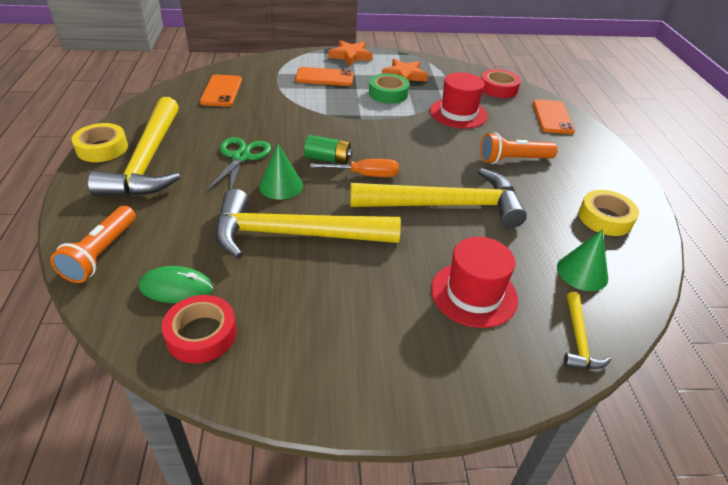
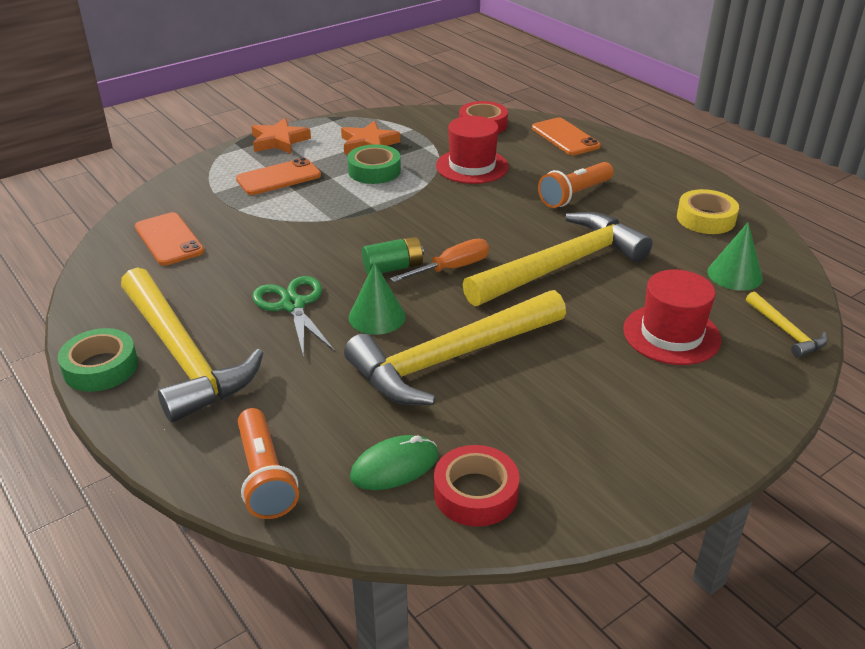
camera: 30 degrees left, 5 degrees down
(102, 148) = (101, 367): yellow tape -> green tape

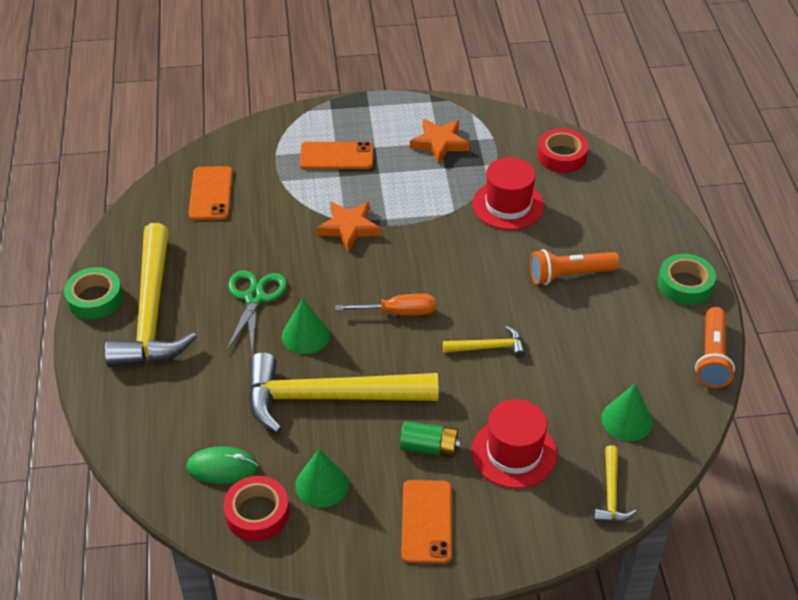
camera: 30 degrees right, 10 degrees up
(264, 476) = (138, 435): orange flashlight -> orange flashlight (712, 357)
(279, 141) = (367, 111): orange star -> orange star (349, 228)
(374, 171) = (419, 178): green tape -> green tape (685, 284)
(393, 268) = (354, 292): green battery -> green battery (429, 447)
(519, 436) = (322, 484): none -> green cone
(562, 266) = (488, 347): yellow hammer -> yellow hammer, size x0.44
(565, 137) = (625, 201): orange phone -> orange phone (426, 521)
(705, 219) = (663, 350): yellow tape -> none

